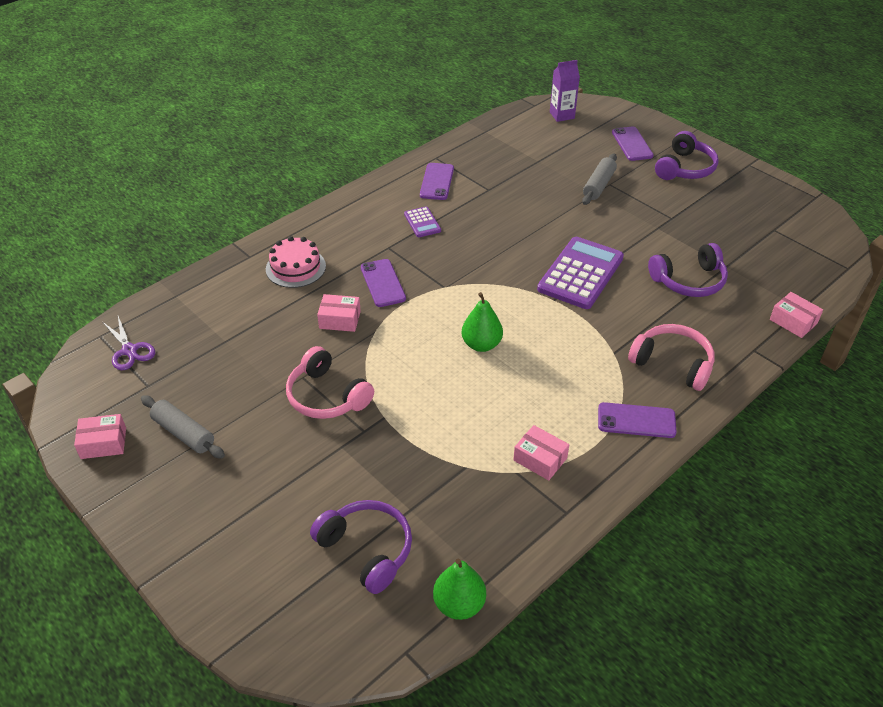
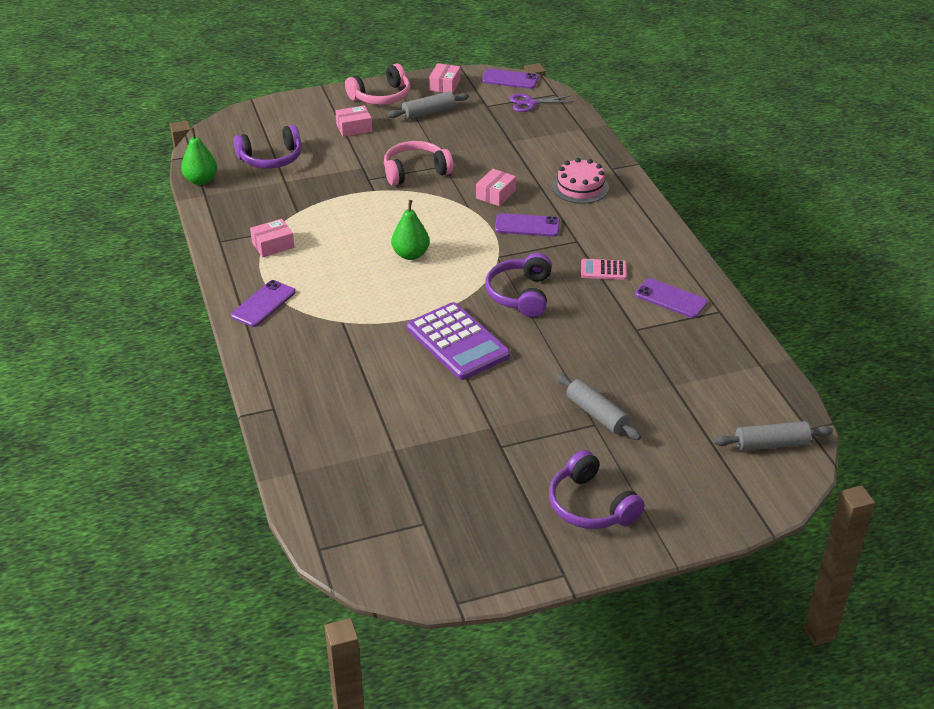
camera: 115 degrees right, 5 degrees down
(422, 222) = (603, 270): purple calculator -> pink calculator
(562, 115) = (771, 444): purple carton -> grey rolling pin
(632, 144) = (670, 481): purple phone -> purple phone (510, 79)
(672, 363) = (302, 350): pink headphones -> pink headphones (381, 96)
(689, 281) = (393, 410): purple headphones -> purple headphones (520, 294)
(793, 321) = (283, 455): pink box -> pink box (354, 128)

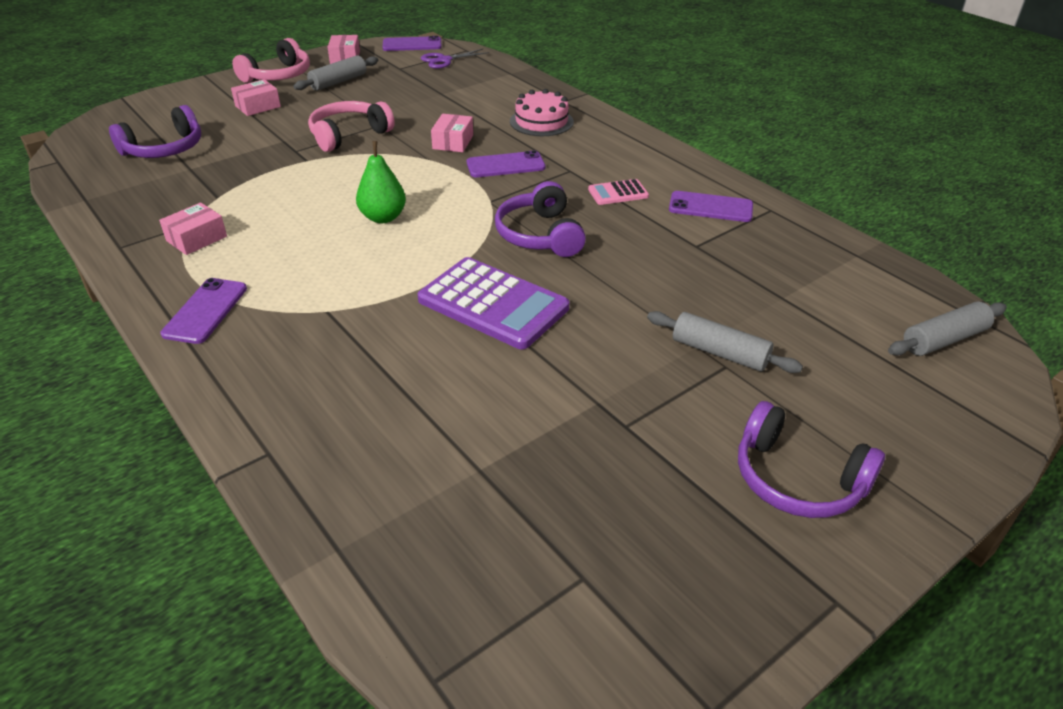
camera: 20 degrees left, 0 degrees up
(201, 180) = (76, 185): green pear -> none

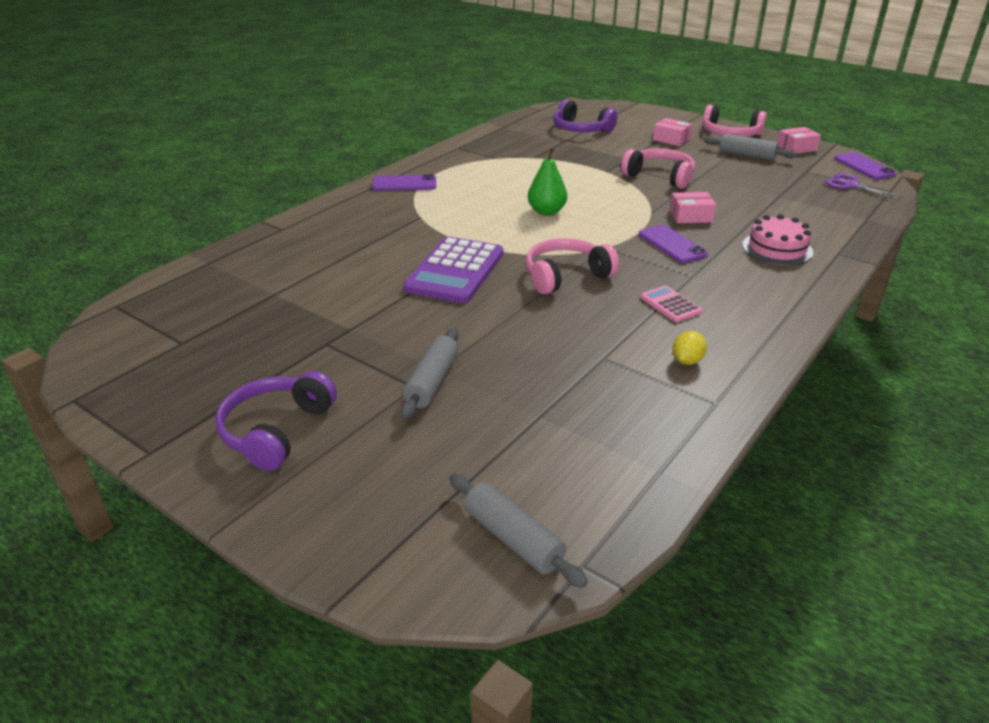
camera: 75 degrees right, 5 degrees down
(196, 238) = (479, 163): pink box -> none
(540, 235) = (566, 276): purple headphones -> pink headphones
(710, 207) = (687, 361): purple phone -> yellow lemon

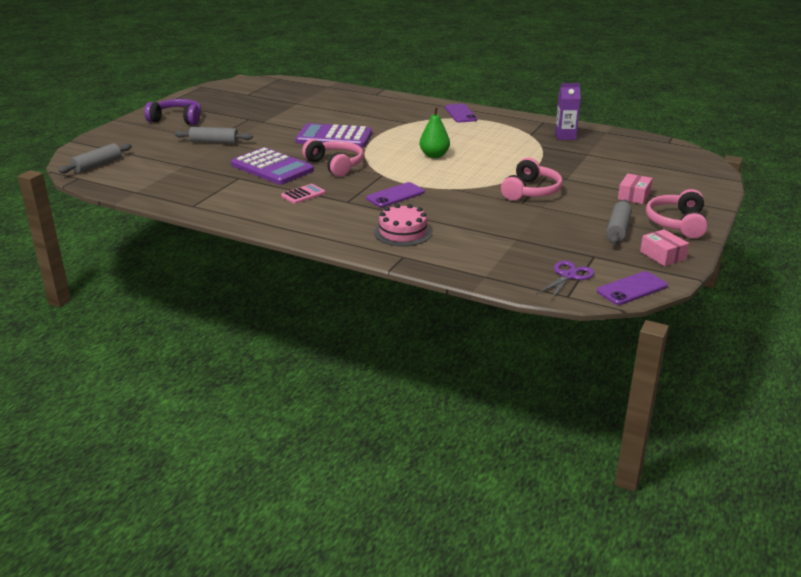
camera: 80 degrees right, 5 degrees down
(508, 144) = (565, 136): none -> purple carton
(566, 326) = (272, 168): none -> purple calculator
(581, 129) = (627, 159): purple headphones -> none
(687, 361) = (235, 199): yellow lemon -> none
(691, 216) = (451, 202): pink box -> none

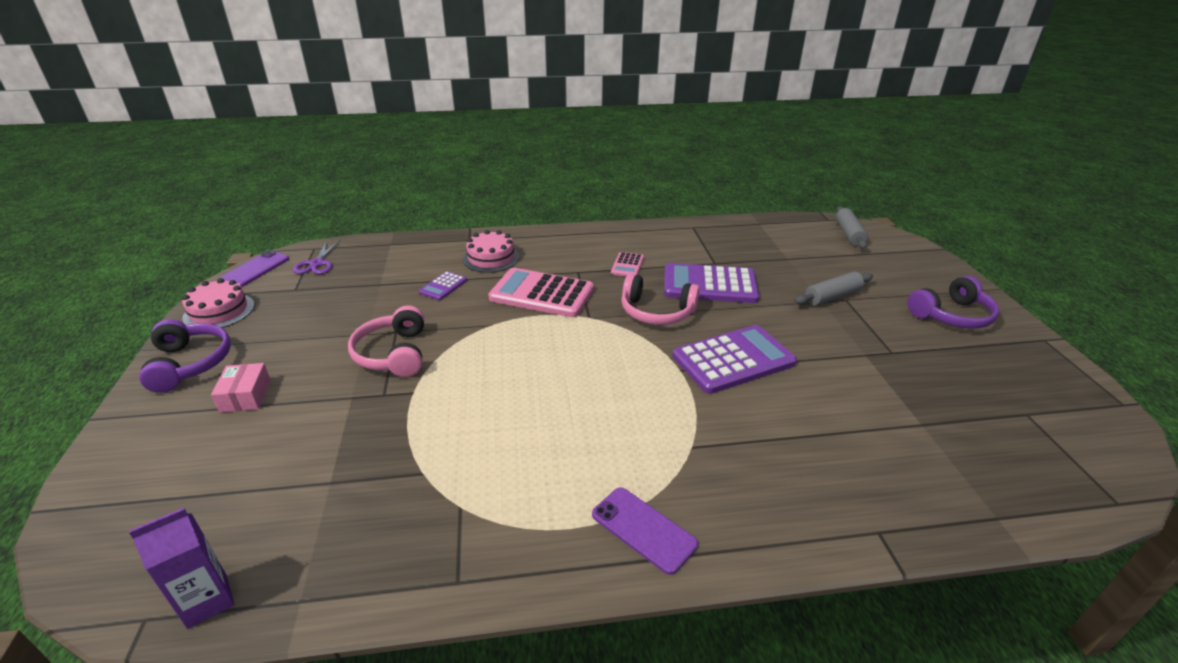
camera: 145 degrees right, 5 degrees up
(395, 195) = (541, 294): purple phone -> pink calculator
(434, 155) = (566, 375): green pear -> none
(464, 222) = (443, 286): none -> purple calculator
(565, 136) = (389, 532): purple carton -> purple carton (207, 601)
(618, 229) = (270, 330): grey rolling pin -> none
(662, 255) = (219, 311): pink box -> pink cake
(677, 223) = (190, 363): pink headphones -> purple headphones

